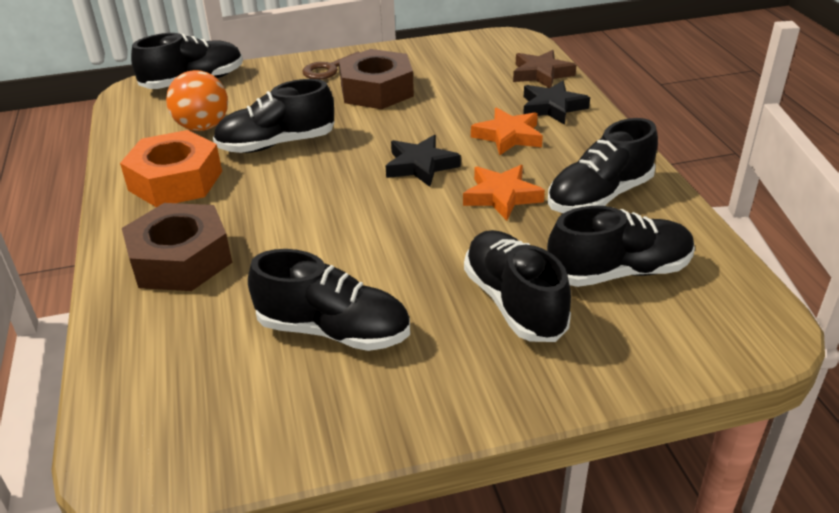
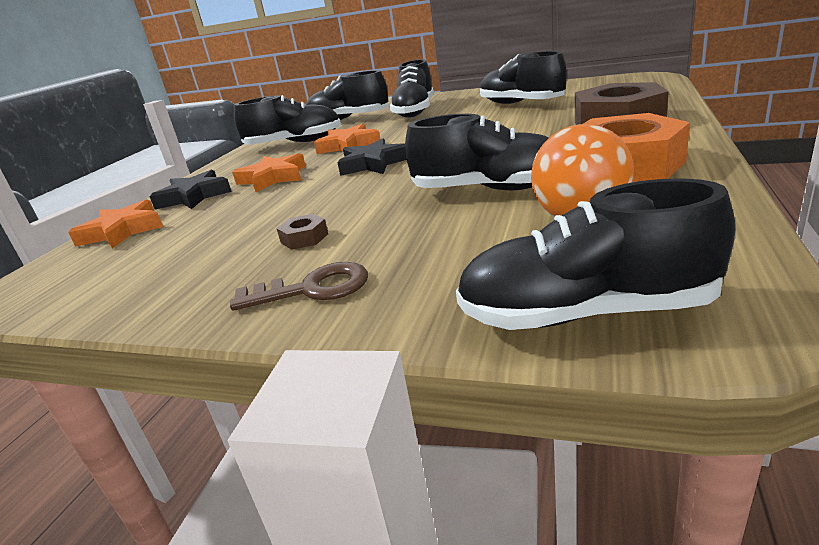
camera: 145 degrees left, 10 degrees down
(376, 90) = (304, 238): brown nut -> brown nut, size x0.40
(541, 74) = (123, 231): brown star -> orange star

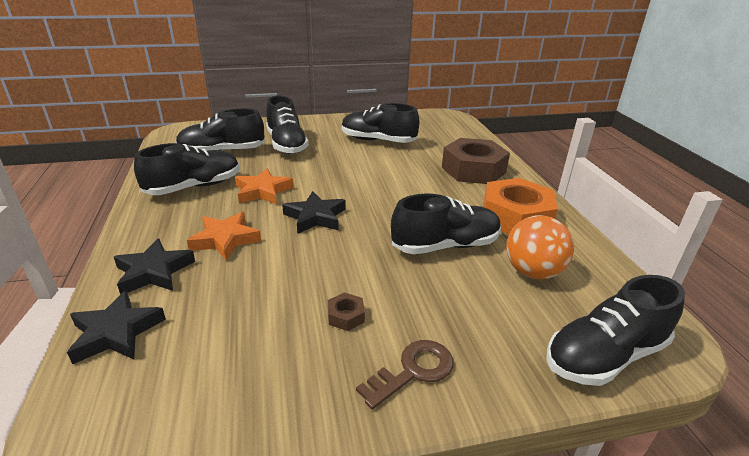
camera: 35 degrees left, 5 degrees up
(123, 231) = (116, 332): orange star -> black star

